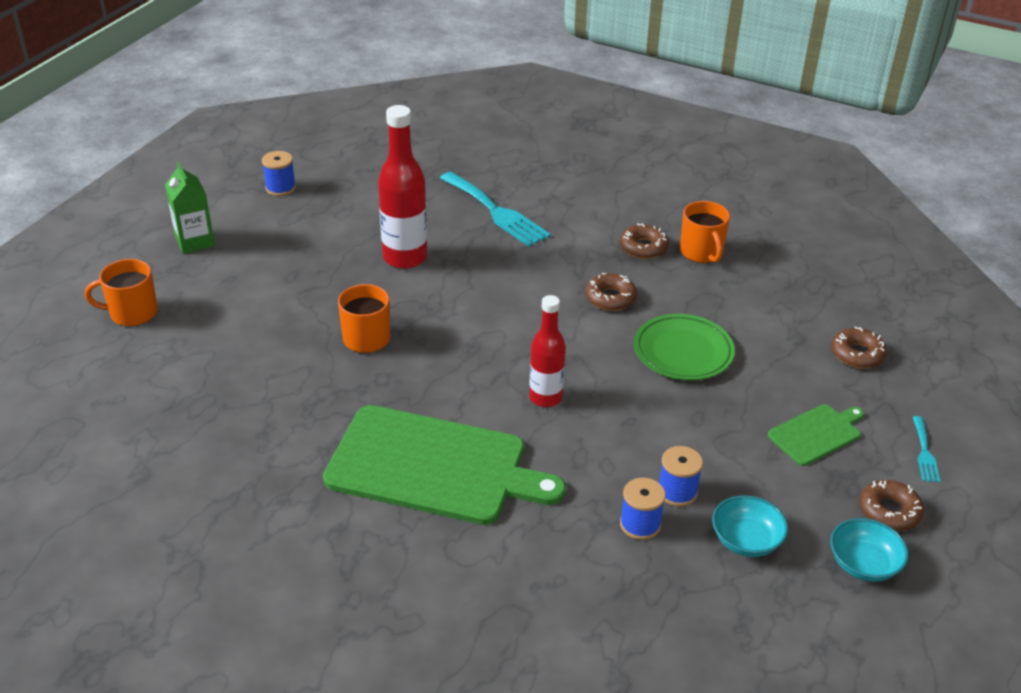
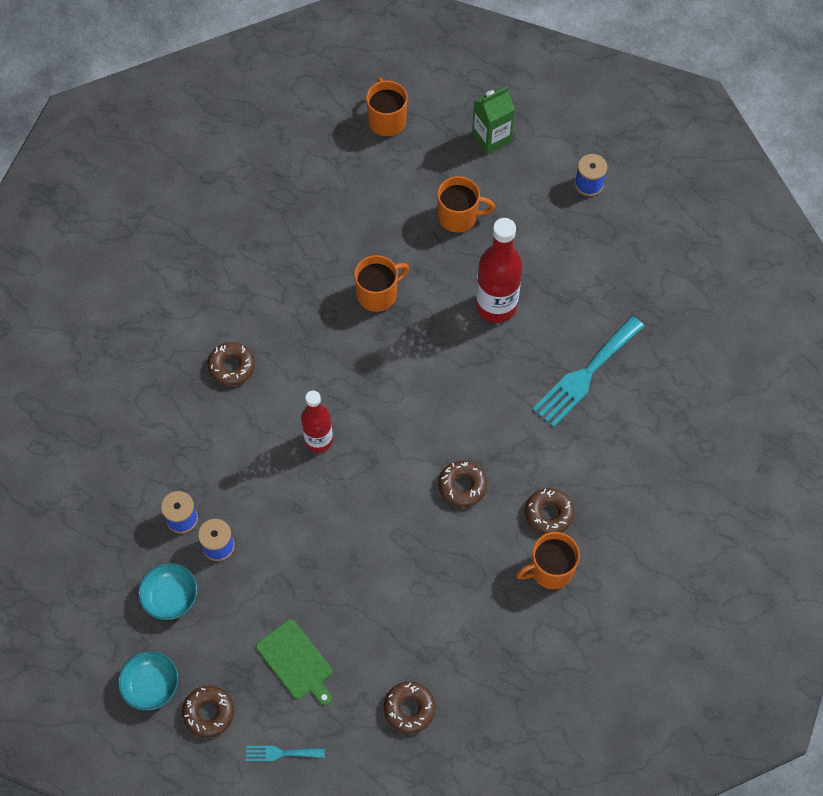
camera: 85 degrees right, 25 degrees up
(286, 272) = (459, 216): none -> orange mug
(434, 466) = (231, 366): green cutting board -> brown donut
(683, 352) = (392, 551): green plate -> none

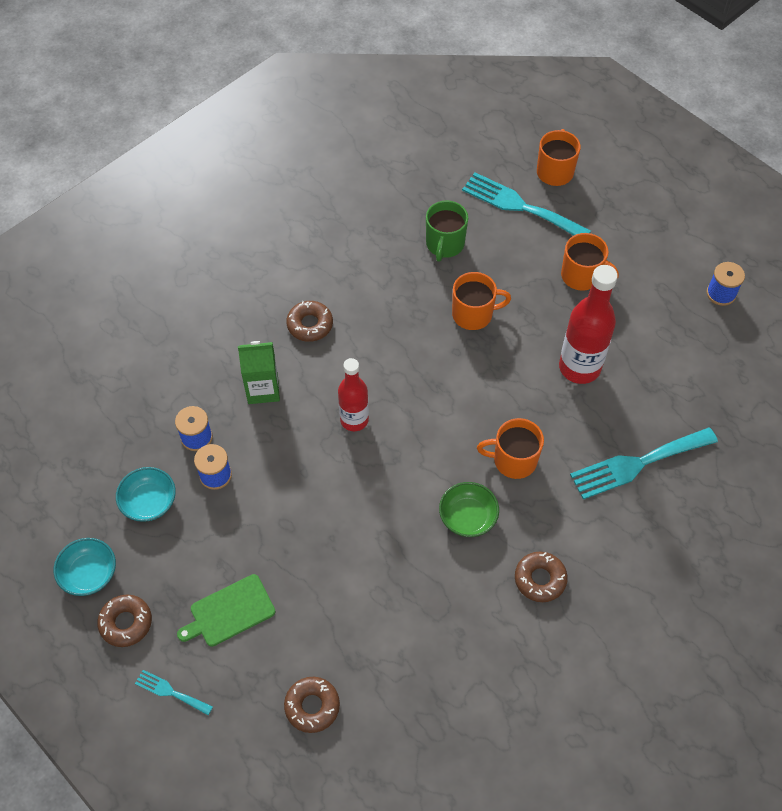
camera: 25 degrees right, 5 degrees down
(296, 661) = (229, 612): green cutting board -> green cutting board turned 75 degrees clockwise
(318, 235) = (445, 244): none -> green mug
(370, 168) = (520, 206): none -> turquoise fork
(462, 486) = (467, 517): brown donut -> green bowl
(491, 137) = (645, 220): green carton -> green carton (263, 389)
(550, 569) = (516, 633): orange mug -> orange mug (513, 460)

